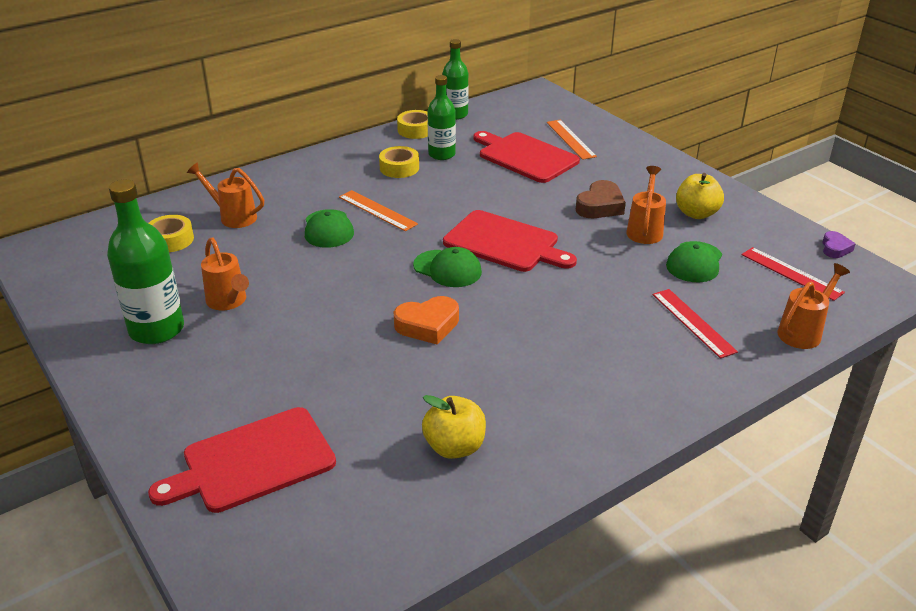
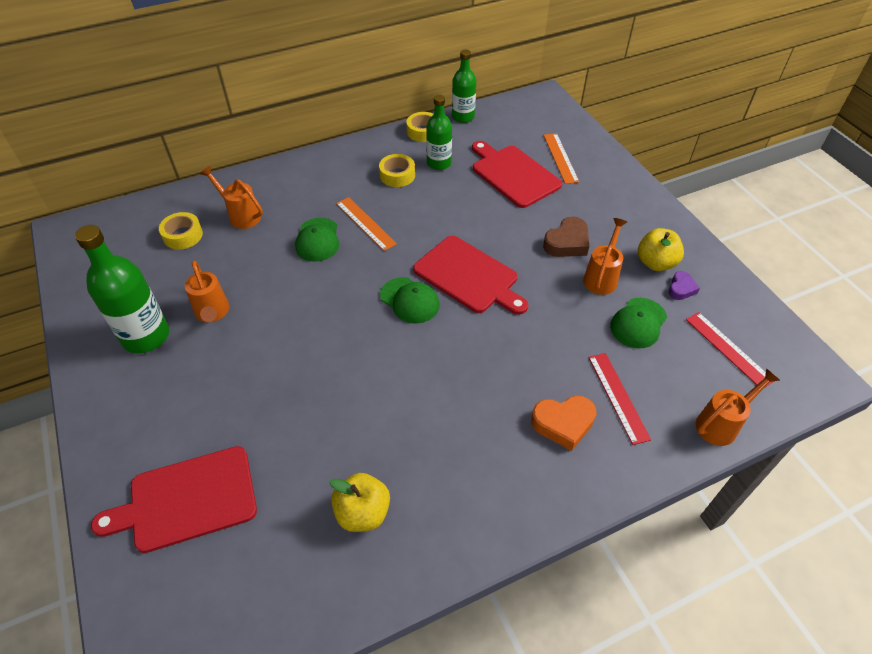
camera: 10 degrees right, 15 degrees up
(428, 325) = (375, 365): orange heart -> orange heart (563, 423)
(835, 248) = (779, 324): purple heart -> purple heart (681, 288)

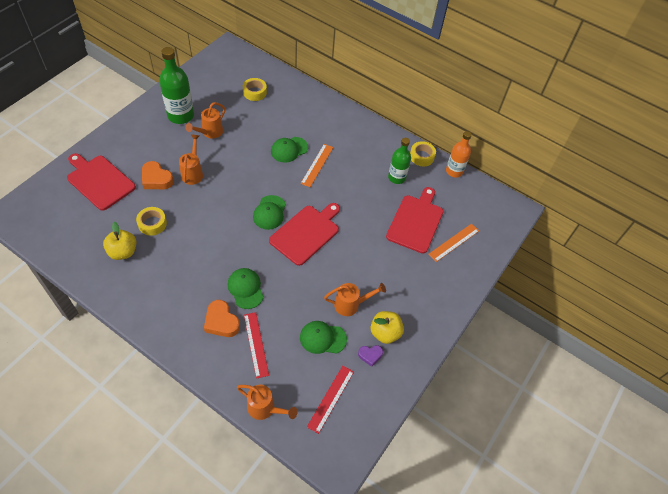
camera: 55 degrees right, 5 degrees up
(241, 215) = (285, 107): orange watering can -> orange watering can (193, 173)
(248, 413) = (156, 179): none -> orange heart
(397, 175) = (369, 161): yellow tape -> yellow tape (152, 224)
(463, 117) = (454, 171): green bottle -> orange bottle
(468, 276) = (306, 233): red cutting board -> red cutting board turned 150 degrees counterclockwise
(522, 375) = (245, 289): none -> green cap
(567, 243) = (370, 275): brown heart -> none
(618, 397) = (256, 344): red ruler -> red ruler turned 60 degrees counterclockwise

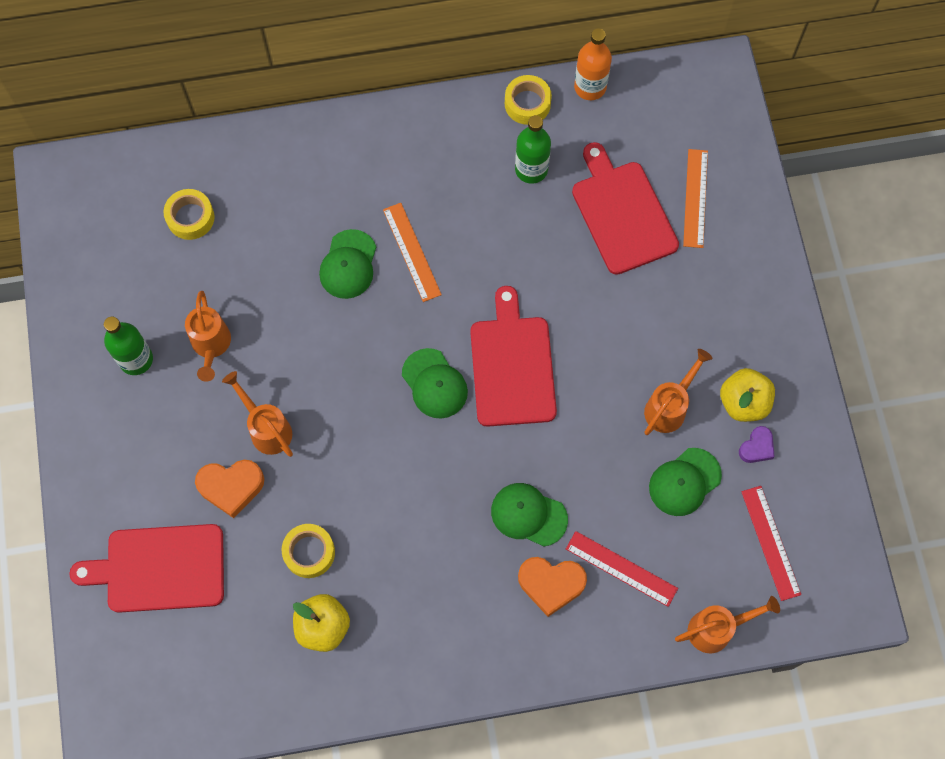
camera: 40 degrees left, 15 degrees up
(181, 115) = (136, 359): green bottle -> green bottle, size x0.65

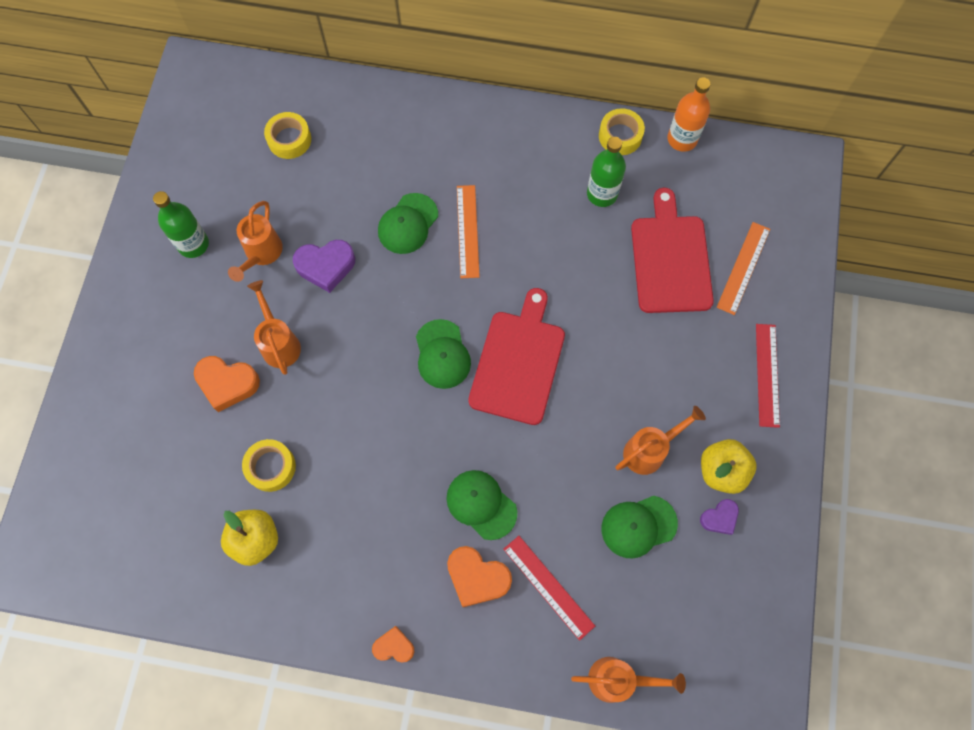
camera: 20 degrees right, 0 degrees up
(159, 568) = (136, 433): red cutting board -> none
(282, 336) = (326, 266): none -> purple heart
(497, 676) = (394, 646): none -> orange heart
(771, 542) = (701, 614): red ruler -> red ruler (767, 375)

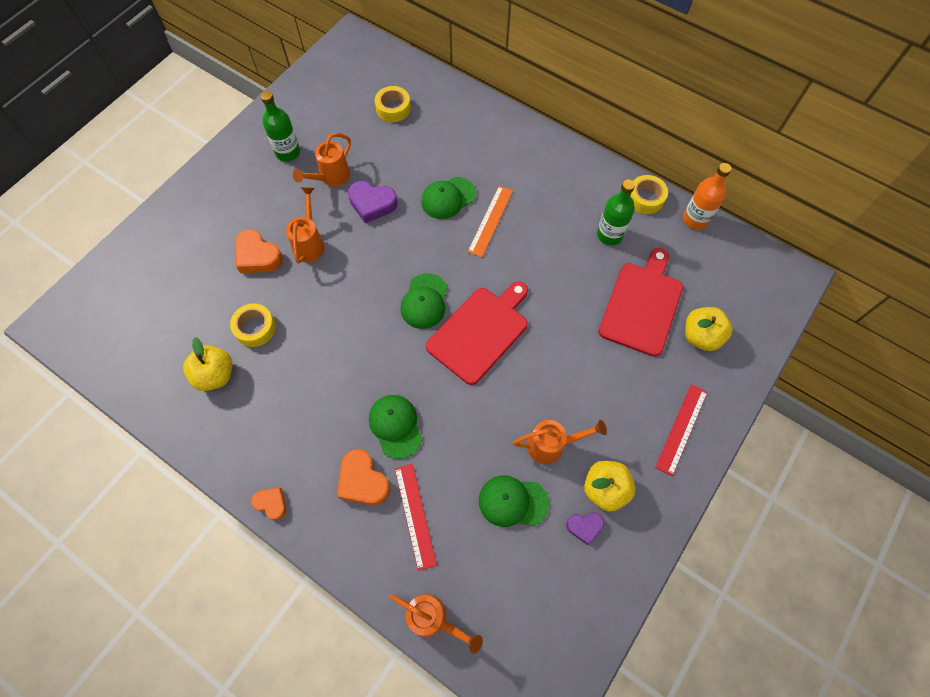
camera: 25 degrees right, 5 degrees down
(743, 268) = (701, 336): orange ruler -> yellow apple

